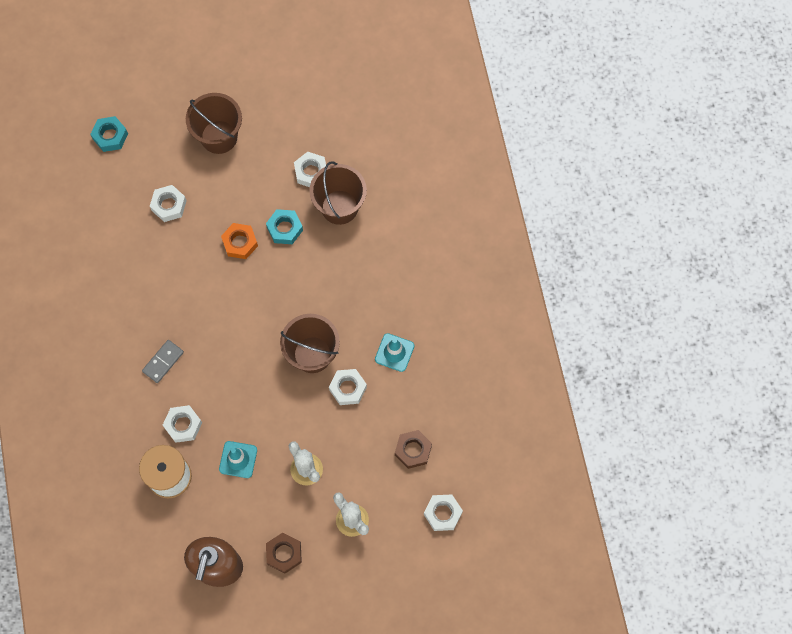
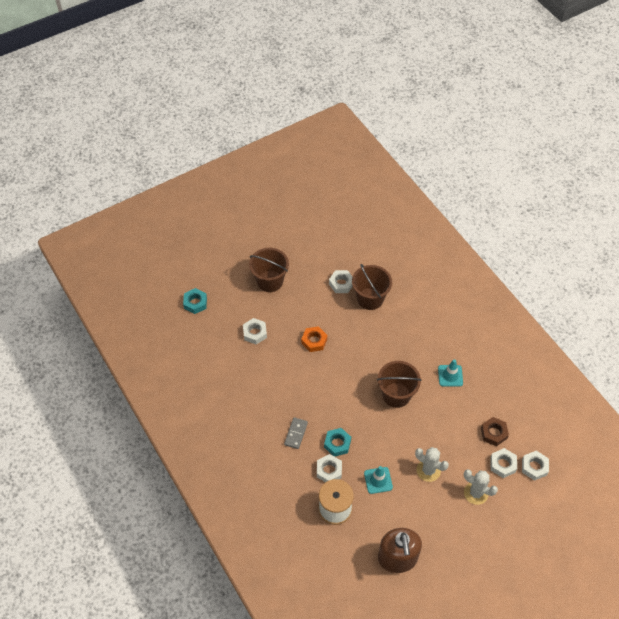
camera: 20 degrees left, 15 degrees down
(284, 553) = (440, 532): brown nut -> none
(285, 229) = (340, 323): turquoise nut -> turquoise nut (337, 444)
(348, 388) = (430, 408): white nut -> white nut (502, 464)

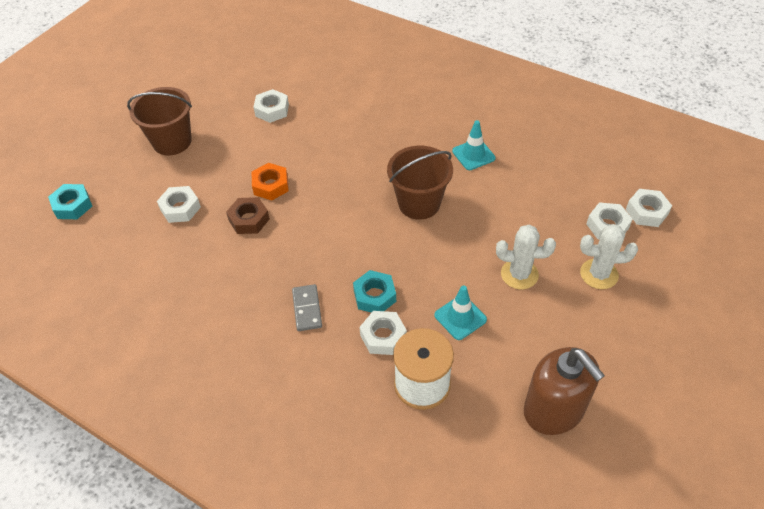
camera: 25 degrees left, 5 degrees down
(370, 299) = (319, 112): brown bucket -> none
(493, 433) = (570, 195): brown nut -> brown nut (249, 219)

